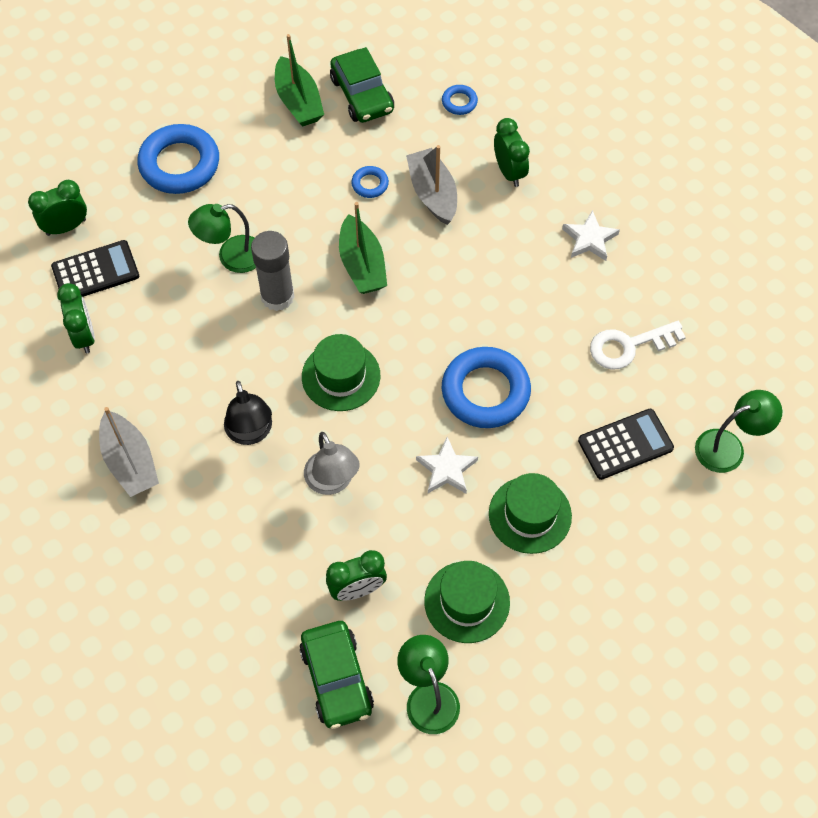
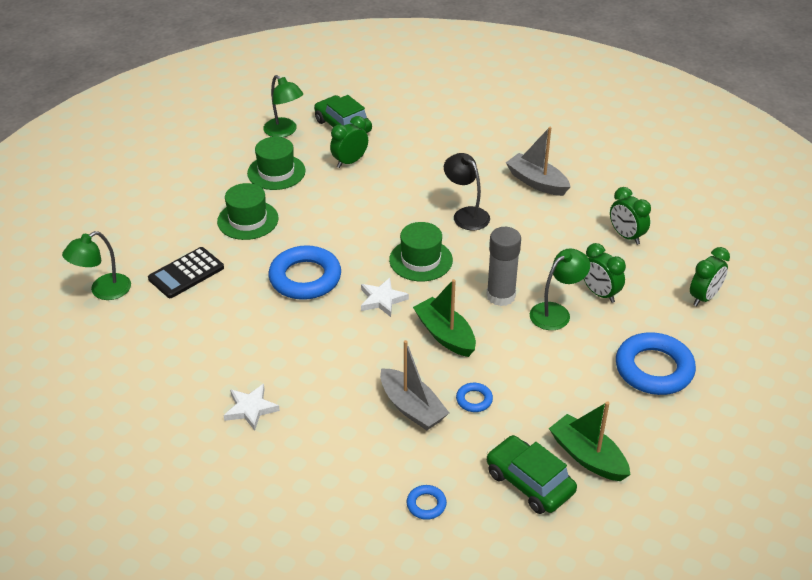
camera: 160 degrees right, 20 degrees down
(95, 272) = (653, 275): black calculator -> none
(332, 482) = (394, 204): grey lamp -> none
(447, 469) = (316, 229): white star -> white star (382, 299)
(509, 172) = (347, 448): green clock -> green clock (600, 293)
(629, 346) = (196, 336): white key -> none

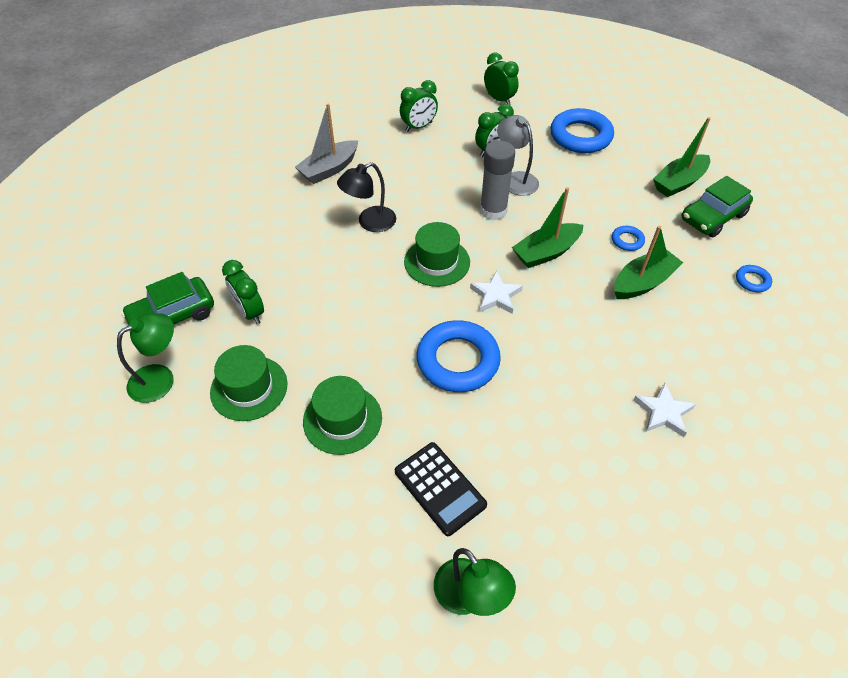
camera: 85 degrees left, 10 degrees up
(412, 408) = (643, 282): grey boat -> green boat
(556, 312) = (515, 179): green lamp -> grey lamp

